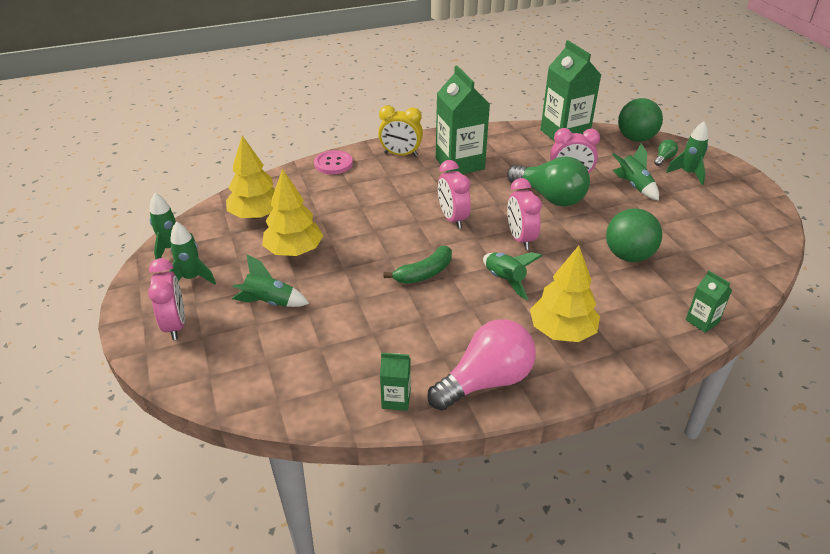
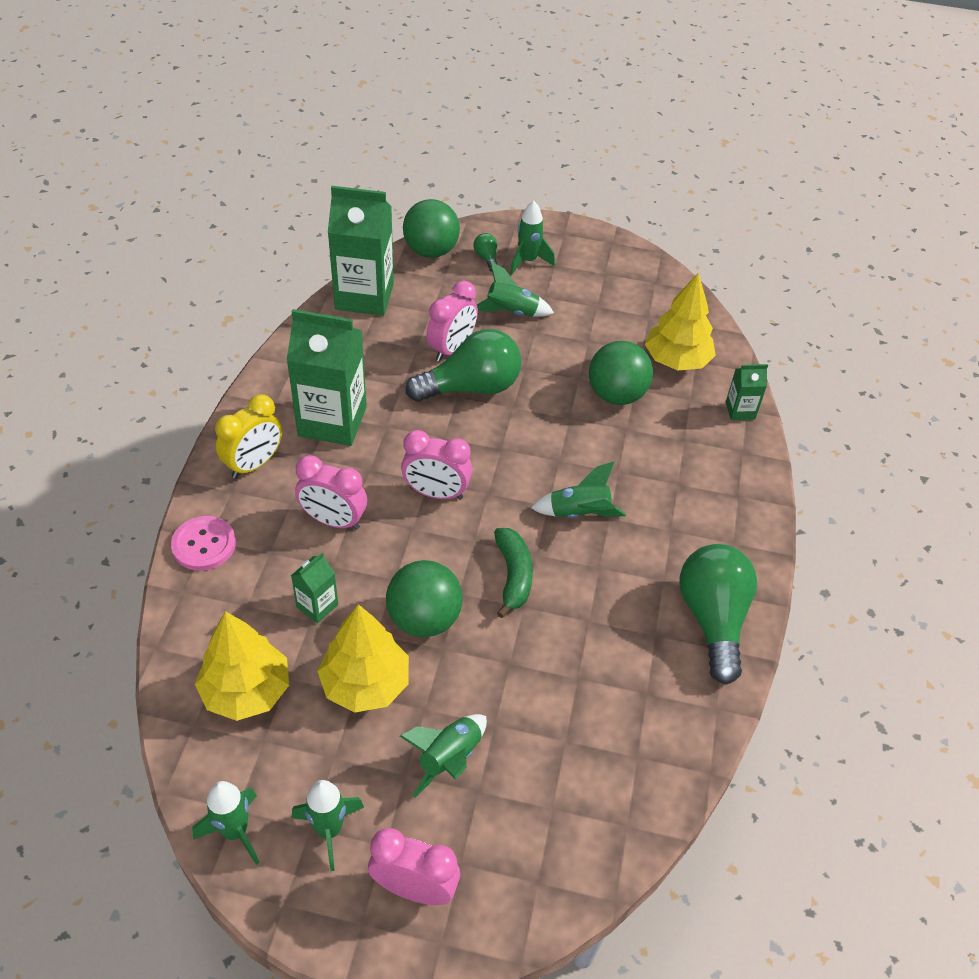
camera: 60 degrees left, 10 degrees up
(357, 253) = (424, 619): none -> green ball
(396, 399) = (691, 710): green carton -> green carton (317, 606)
(486, 381) = (713, 619): pink light bulb -> green light bulb
(520, 239) = (522, 458): pink clock -> pink clock (333, 521)
(562, 331) = (685, 517): yellow tree -> yellow tree (676, 360)

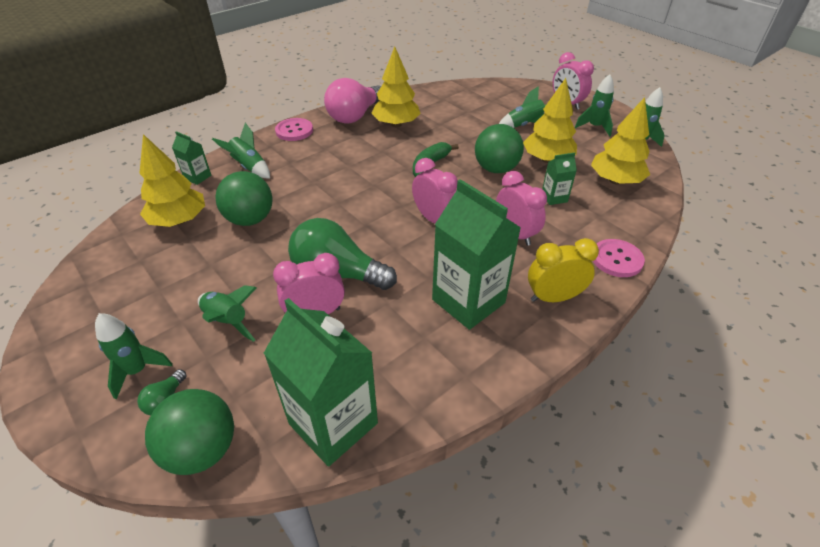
camera: 140 degrees left, 5 degrees down
(579, 513) = (361, 174): green rocket -> green rocket (249, 167)
(637, 636) = (396, 124): none -> yellow tree
(713, 619) = (355, 116): green light bulb -> pink light bulb
(747, 538) = (294, 131): none -> pink button

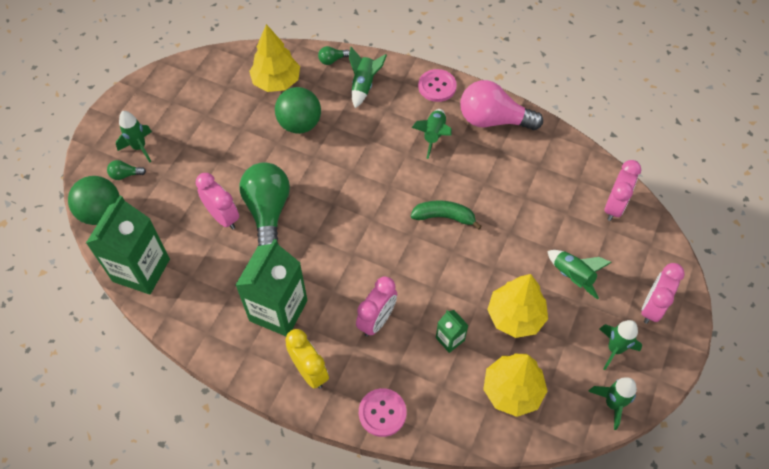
camera: 65 degrees right, 15 degrees up
(197, 177) = (332, 60): green carton -> green light bulb
(228, 321) = (195, 170): green rocket -> green rocket (433, 136)
(396, 124) = (499, 160): yellow tree -> none
(434, 219) = (365, 250): pink clock -> pink clock (614, 206)
(496, 169) = (470, 274): green ball -> none

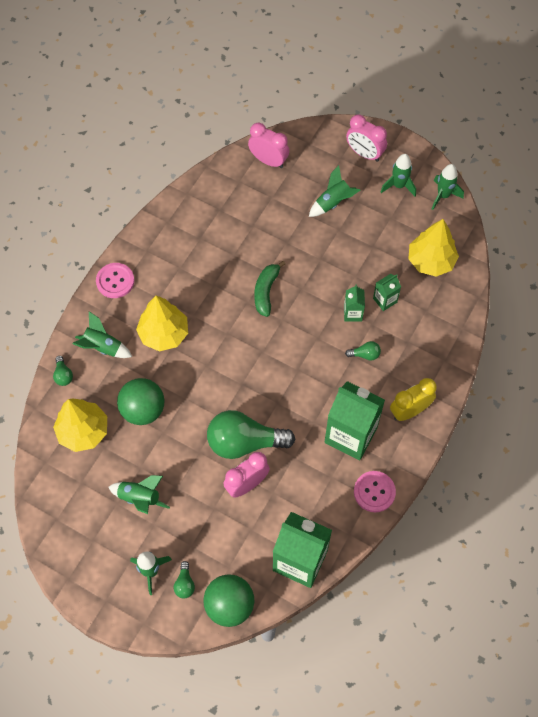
camera: 85 degrees left, 5 degrees up
(377, 320) = (365, 354): pink clock -> green light bulb
(382, 413) = (447, 357): pink button -> pink button (374, 492)
(428, 305) = (352, 313): none -> green carton
(433, 136) = (175, 290): green rocket -> green rocket (140, 498)
(493, 120) = (163, 238): pink light bulb -> none
(515, 316) = (367, 249): yellow tree -> yellow tree (164, 333)

